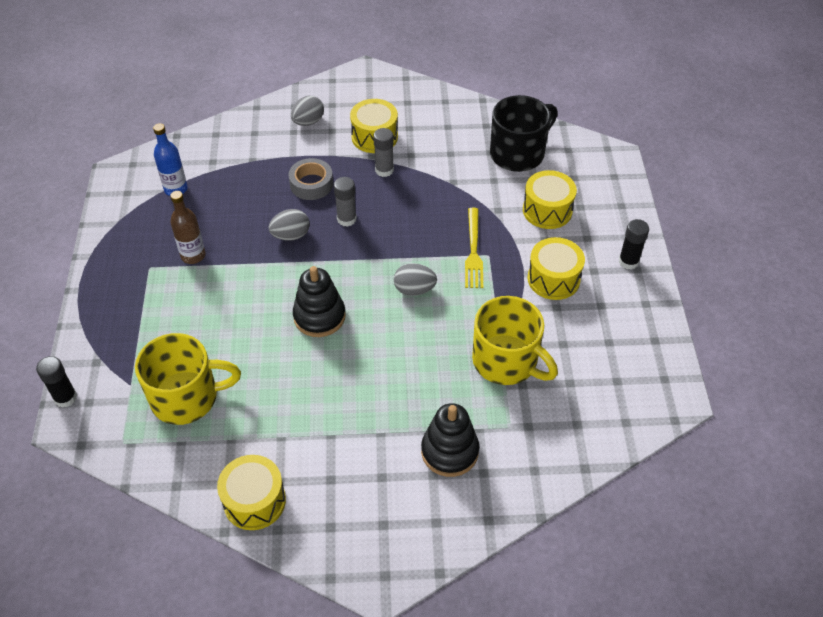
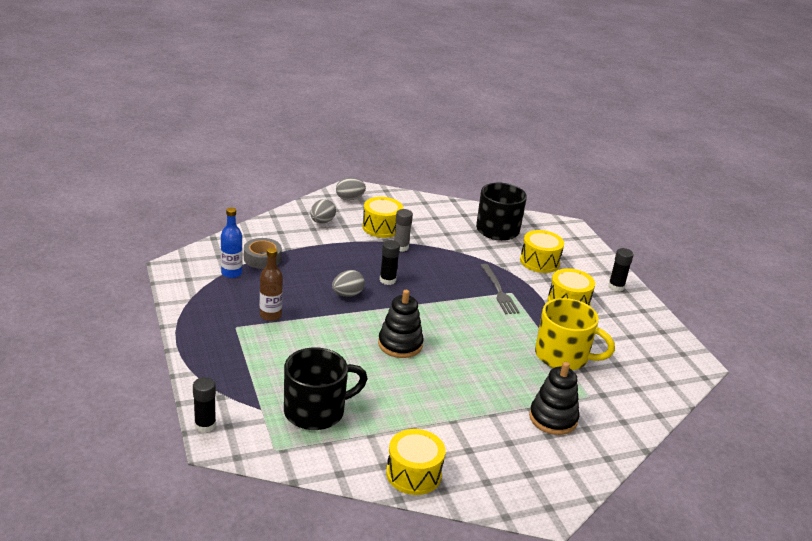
camera: 20 degrees left, 20 degrees down
(186, 397) = (316, 411): yellow mug -> black mug
(311, 184) = (346, 260): grey tape -> grey tape (262, 258)
(346, 219) = (387, 280): grey glue stick -> black glue stick
(414, 289) = (467, 319): grey egg -> grey egg (349, 198)
(473, 251) = (498, 291): yellow fork -> grey fork

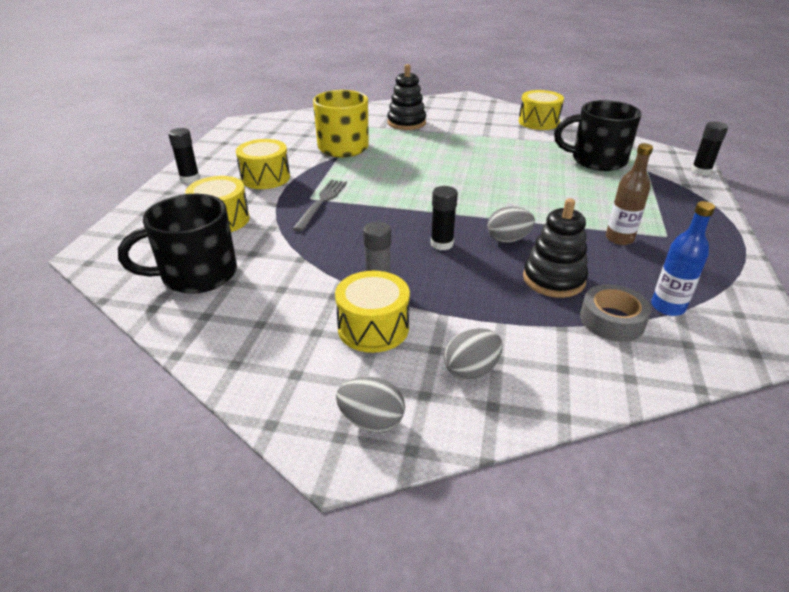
camera: 145 degrees left, 5 degrees up
(400, 344) = (485, 184): black stacking toy -> black stacking toy (553, 279)

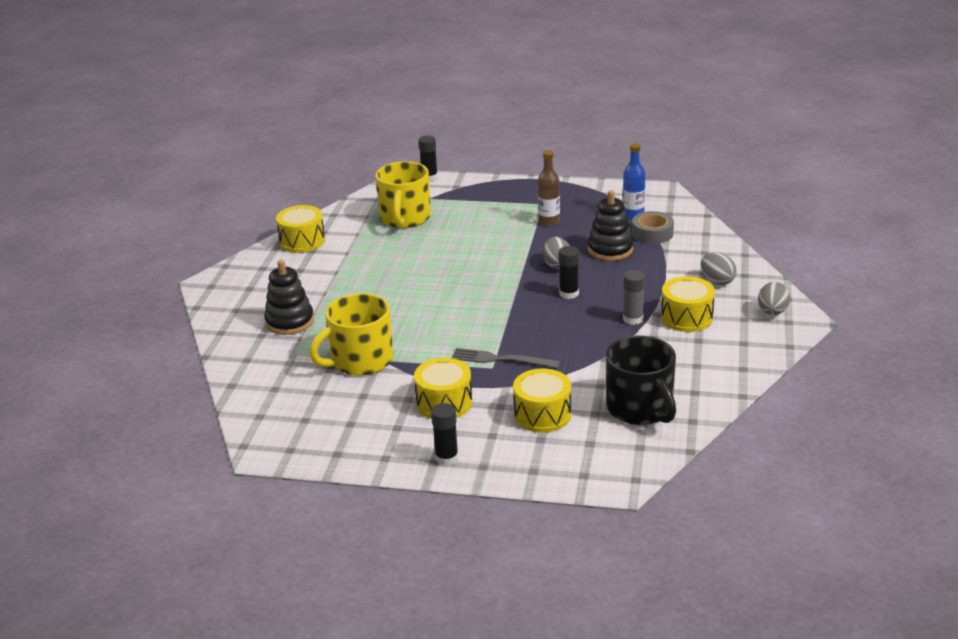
camera: 90 degrees left, 5 degrees down
(597, 160) = (405, 218): black mug -> yellow mug

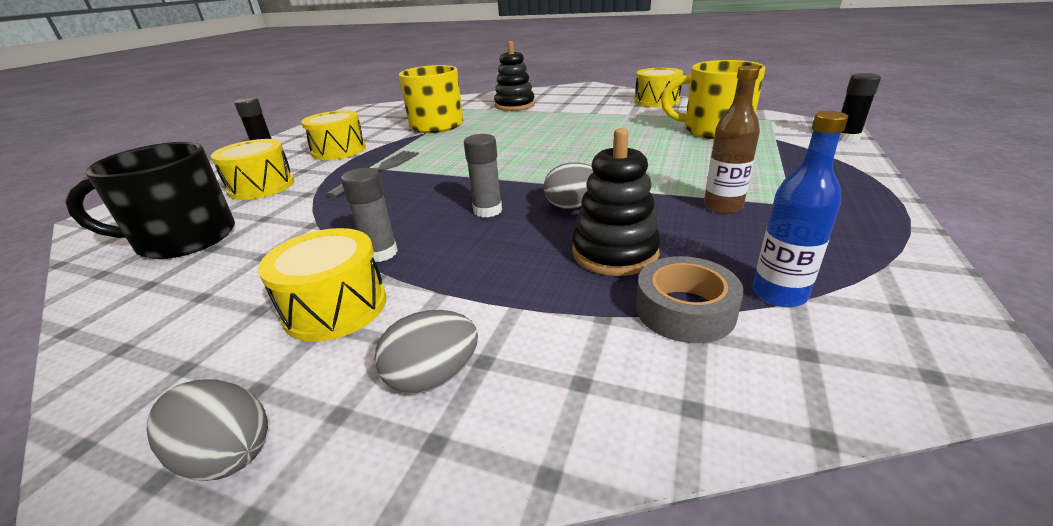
camera: 100 degrees right, 0 degrees up
(569, 293) = (487, 210): black glue stick -> grey glue stick

